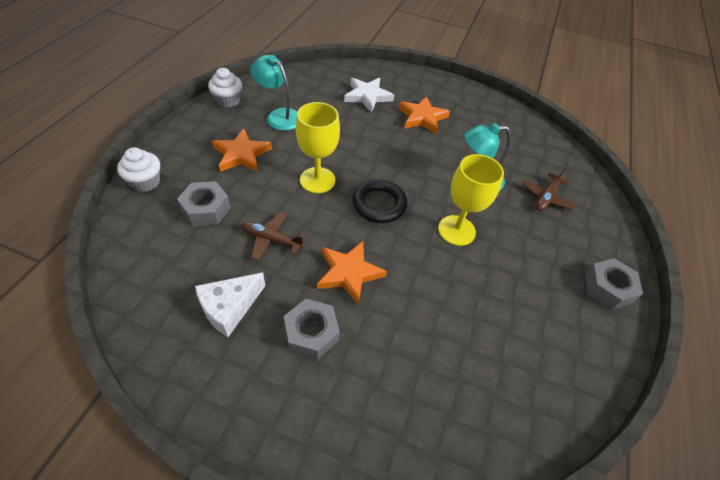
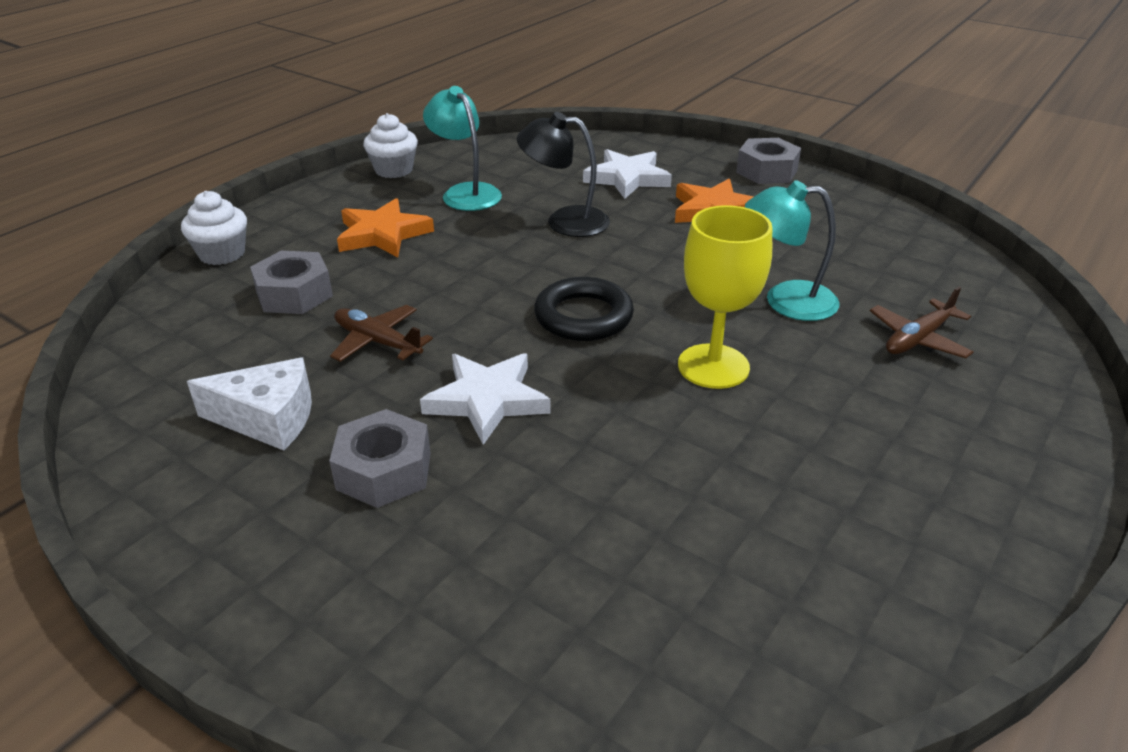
camera: 20 degrees right, 15 degrees down
(229, 308) = (268, 418): white cheese -> white cheese turned 150 degrees counterclockwise
(317, 180) = (490, 276): yellow goblet -> none
(344, 133) = (564, 221): none -> black lamp
(349, 273) = (487, 400): orange star -> white star
(607, 288) = (1002, 490): grey nut -> grey nut (766, 171)

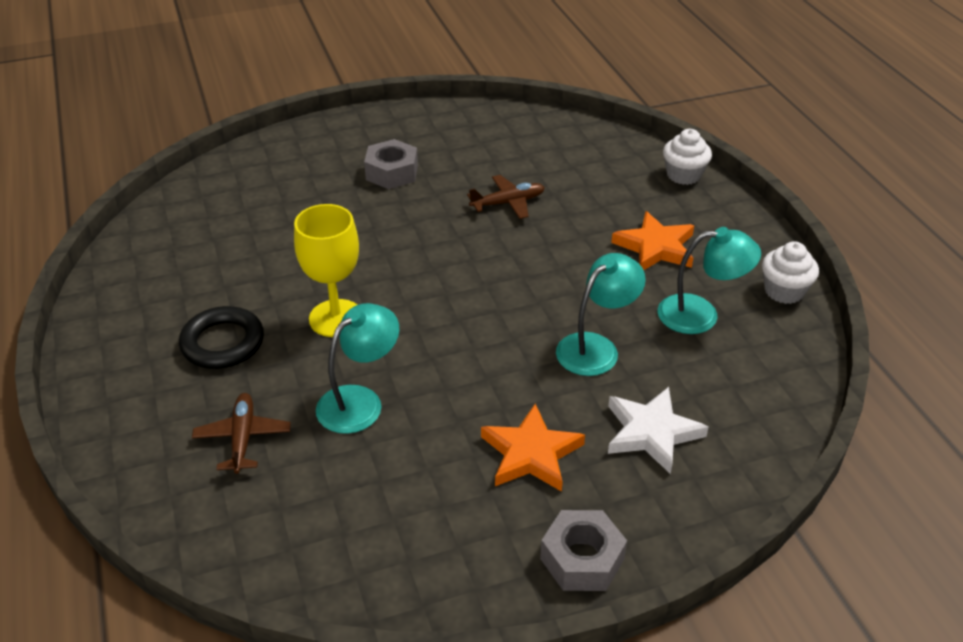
camera: 125 degrees right, 5 degrees up
(268, 418) = (472, 152): white cheese -> none
(294, 294) = (598, 189): grey nut -> none
(487, 400) = (408, 220): white star -> none
(564, 221) = (596, 347): black lamp -> turquoise lamp
(583, 316) = (449, 291): black ring -> black ring (223, 343)

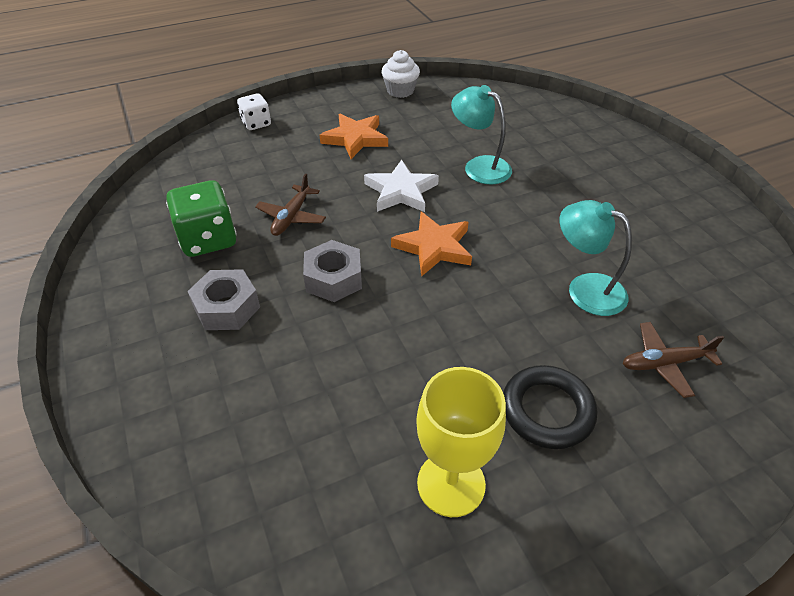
camera: 95 degrees left, 5 degrees up
(336, 318) = (484, 320): yellow goblet -> yellow goblet (451, 483)
(481, 157) = (208, 239): none -> green dice
(508, 203) = (291, 217): brown plane -> brown plane turned 135 degrees counterclockwise
(531, 453) = (597, 193): orange star -> orange star (434, 247)
(582, 559) = (671, 171): grey nut -> grey nut (333, 279)
(651, 432) = (554, 144): white star -> white star (401, 191)
(683, 175) = (256, 123): white cupcake -> white dice
(701, 314) = (432, 122): turquoise lamp -> none

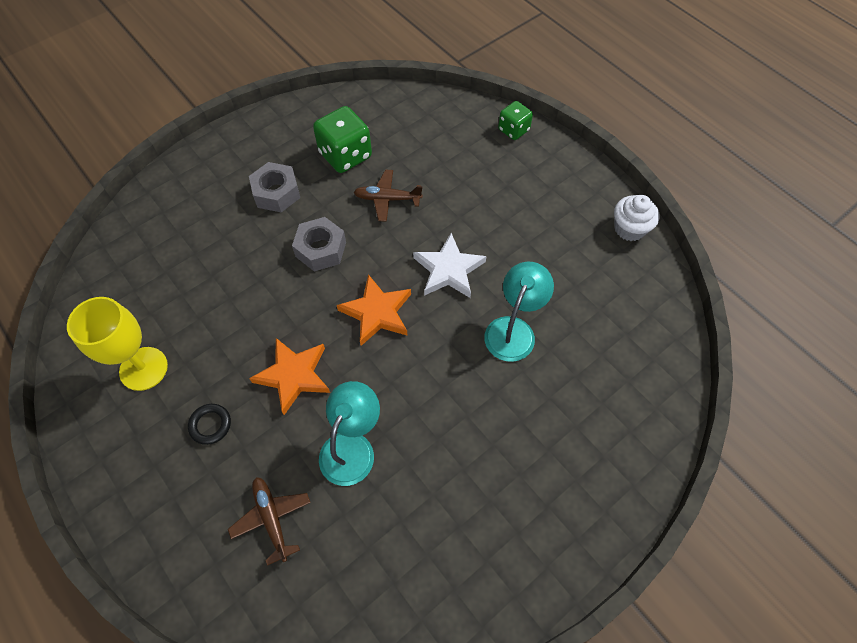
camera: 75 degrees right, 15 degrees up
(256, 123) = (513, 130): white dice -> green dice
(355, 139) = (520, 212): orange star -> orange star (294, 375)
(547, 410) = (210, 425): black ring -> black ring, size x0.58

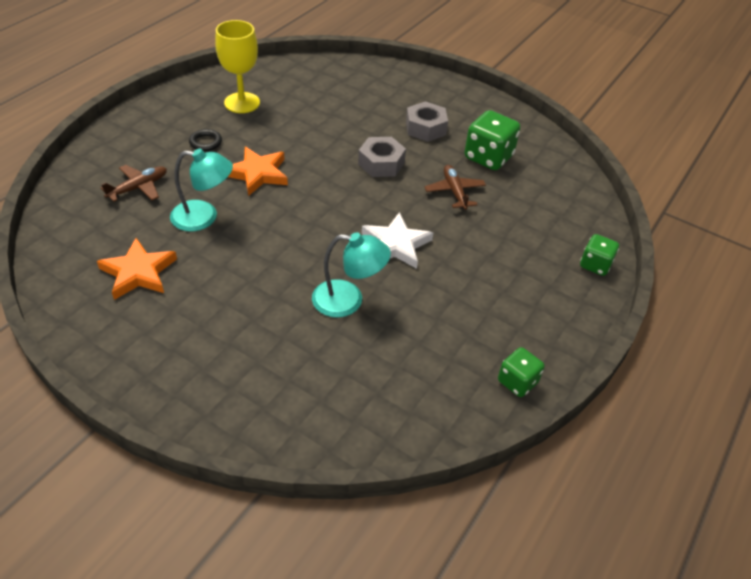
camera: 70 degrees right, 15 degrees down
(377, 312) = (332, 208): orange star -> orange star (138, 272)
(629, 228) = (517, 382): white cupcake -> green dice

